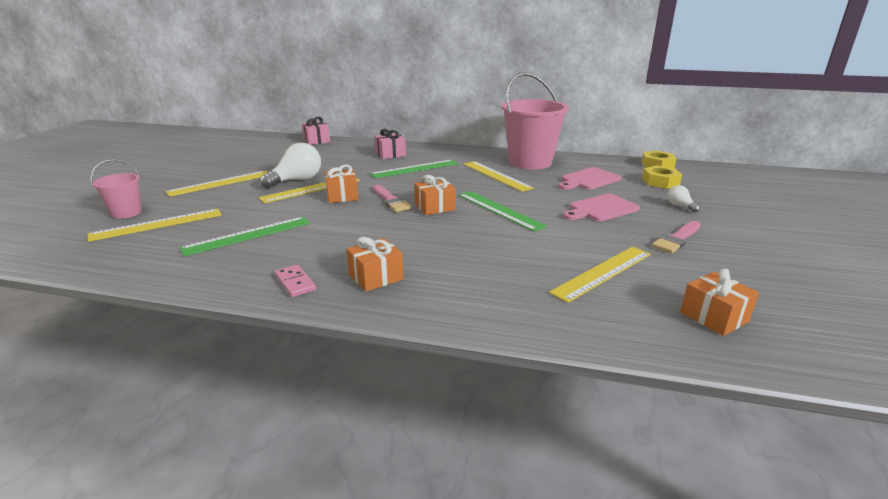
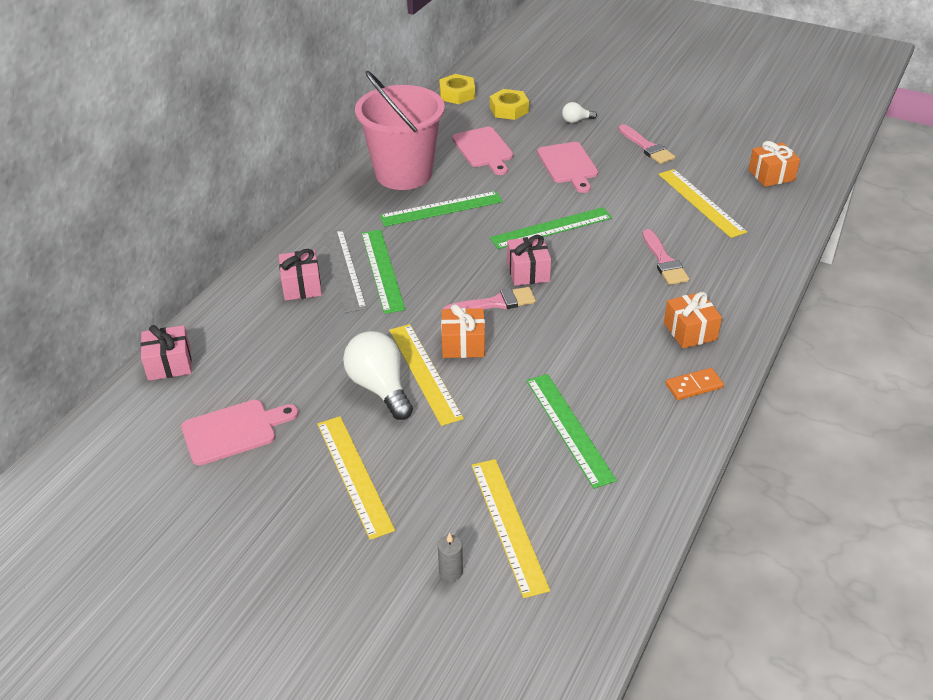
camera: 75 degrees left, 15 degrees up
(126, 213) = (451, 572): pink bucket -> grey candle
(263, 157) = (233, 431): none -> pink cutting board
(295, 283) = (694, 386): pink domino -> orange domino
(411, 160) = (344, 269): none -> grey ruler
(435, 207) = (528, 272): orange gift -> pink gift
(482, 259) = (664, 261): none -> pink brush
(496, 176) = (441, 209): yellow ruler -> green ruler

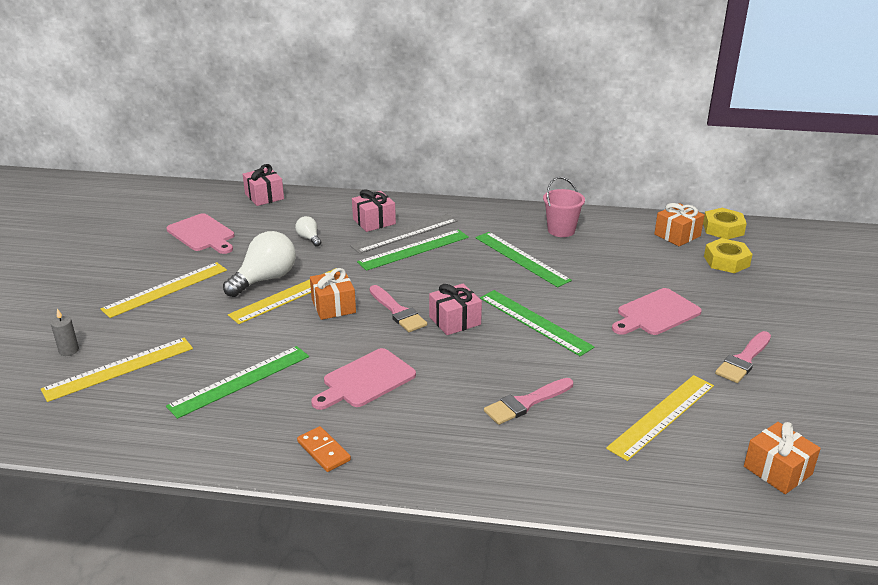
camera: 70 degrees right, 10 degrees down
(403, 174) = (561, 230): pink bucket -> pink bucket, size x0.49
(484, 149) = (638, 261): pink cutting board -> pink cutting board (366, 380)
(576, 121) = (748, 304): white light bulb -> white light bulb (309, 238)
(690, 331) = (412, 437): orange gift -> orange gift (677, 235)

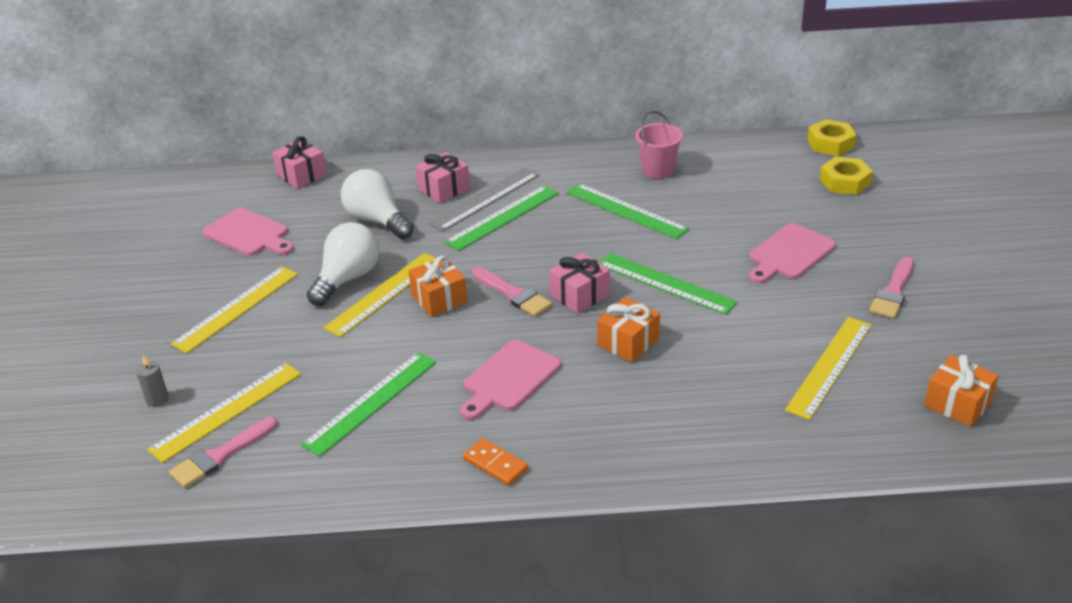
camera: 10 degrees left, 5 degrees up
(309, 238) = (377, 221): white light bulb -> white light bulb, size x2.03
(526, 403) = (688, 375): pink brush -> pink brush (220, 455)
(677, 235) = (784, 158): orange gift -> orange gift (628, 342)

